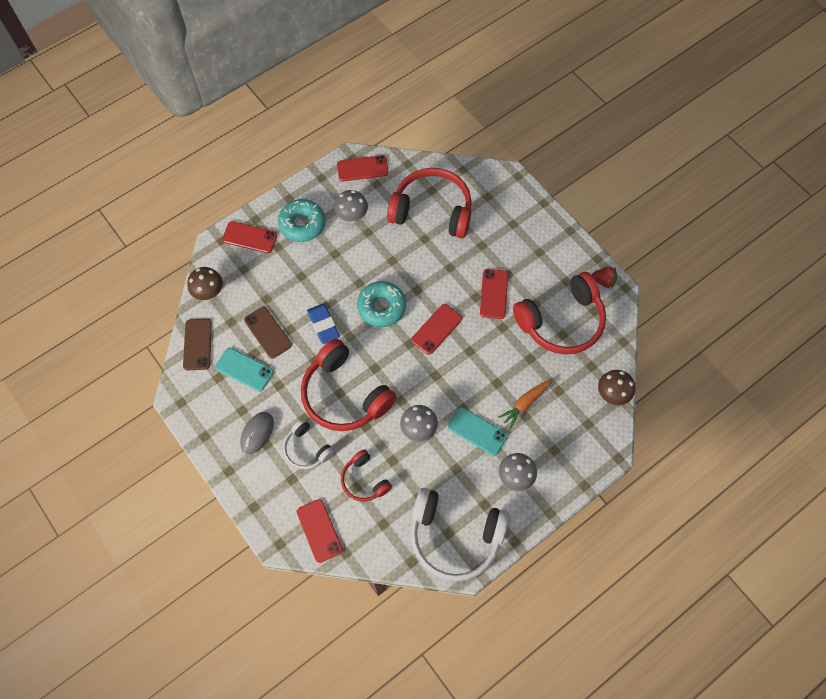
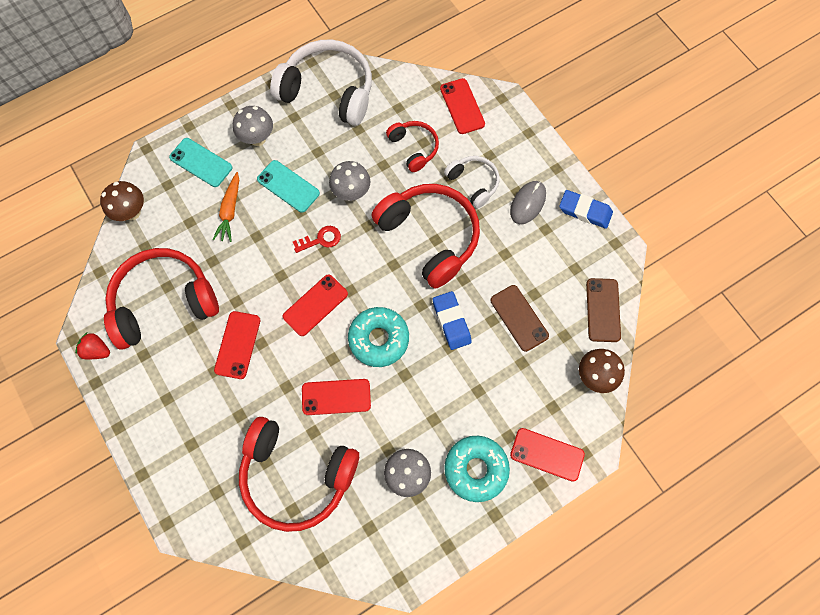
camera: 175 degrees left, 5 degrees up
(205, 430) = (585, 211): none -> blue eraser
(244, 369) = (545, 275): turquoise phone -> turquoise phone (201, 162)
(362, 168) = (387, 557): red phone -> red phone (336, 397)
(440, 384) = (321, 239): none -> red key
(525, 403) = (230, 211): orange carrot -> orange carrot turned 135 degrees clockwise

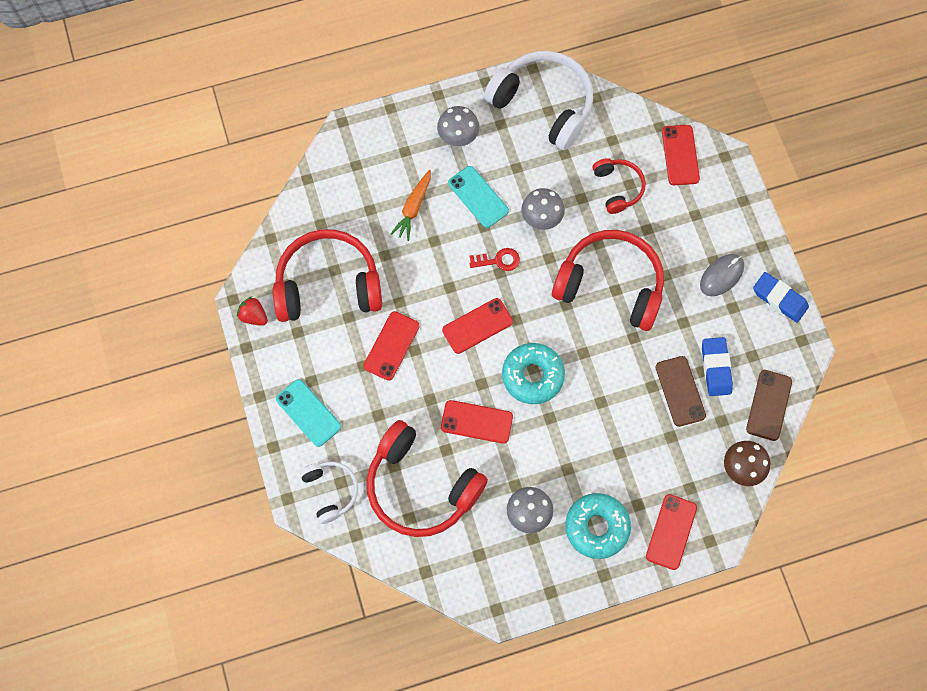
camera: 15 degrees right, 0 degrees up
(132, 212) = (315, 185): brown mushroom -> none
(201, 162) = (395, 150): turquoise phone -> turquoise phone (308, 413)
(429, 237) = (610, 285): red headphones -> red headphones turned 45 degrees counterclockwise
(451, 321) = (610, 377): blue eraser -> blue eraser (716, 368)
(473, 183) = (670, 240): white headphones -> white headphones (330, 491)
(547, 454) = (671, 532): red phone -> red phone turned 75 degrees clockwise

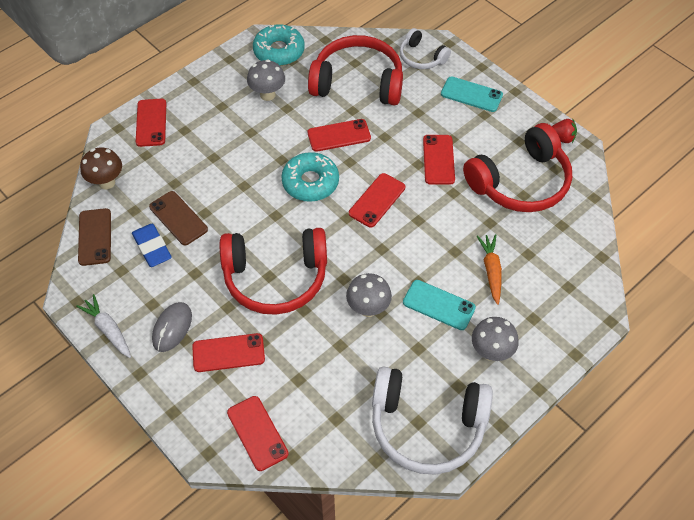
camera: 155 degrees right, 15 degrees down
(498, 260) = (388, 258): red key -> none
(597, 527) = (211, 105): turquoise donut -> turquoise donut (279, 51)
(617, 188) = (308, 370): red headphones -> none
(679, 231) = (228, 353): none -> red phone
(779, 299) = (108, 329): blue eraser -> white carrot

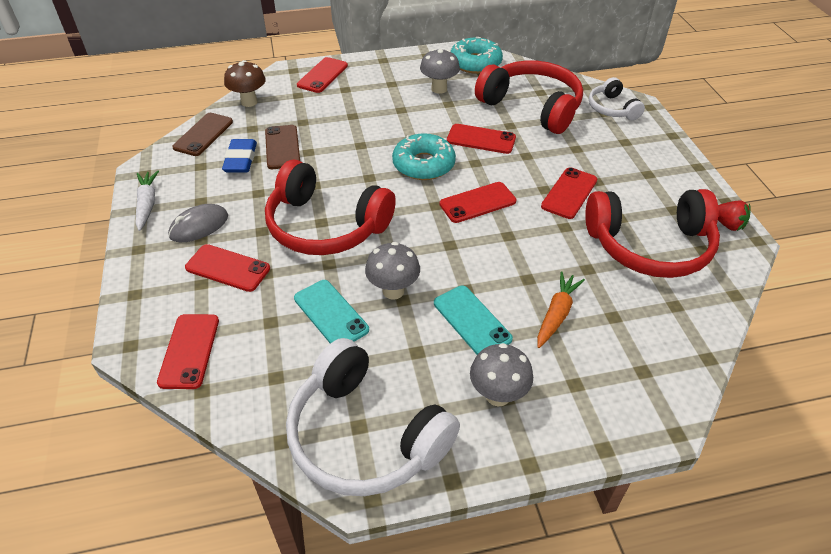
camera: 30 degrees right, 10 degrees down
(471, 94) = (645, 153): turquoise phone -> turquoise phone (330, 314)

